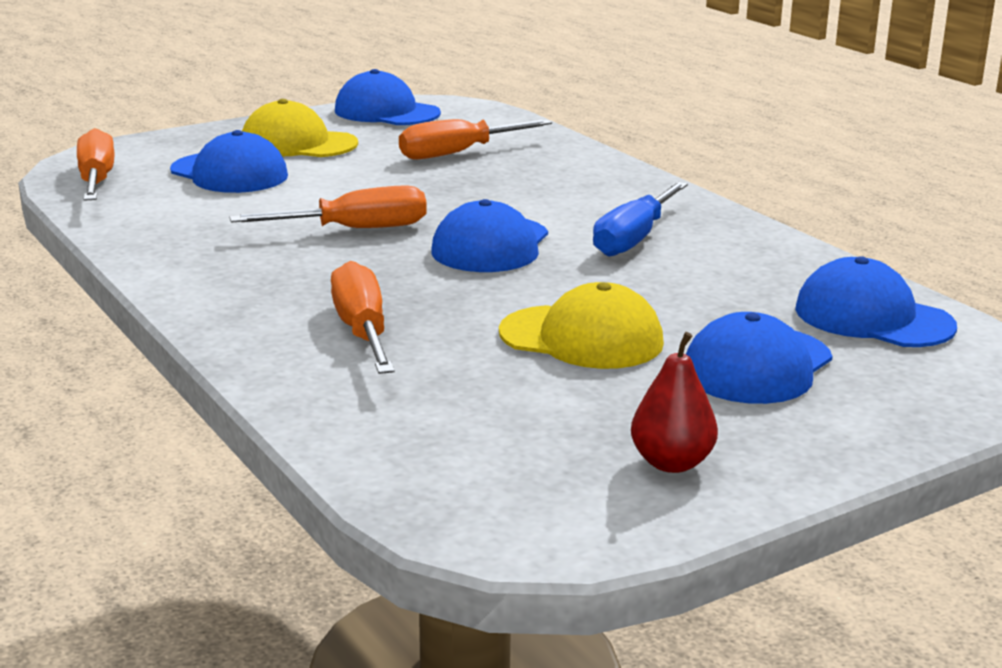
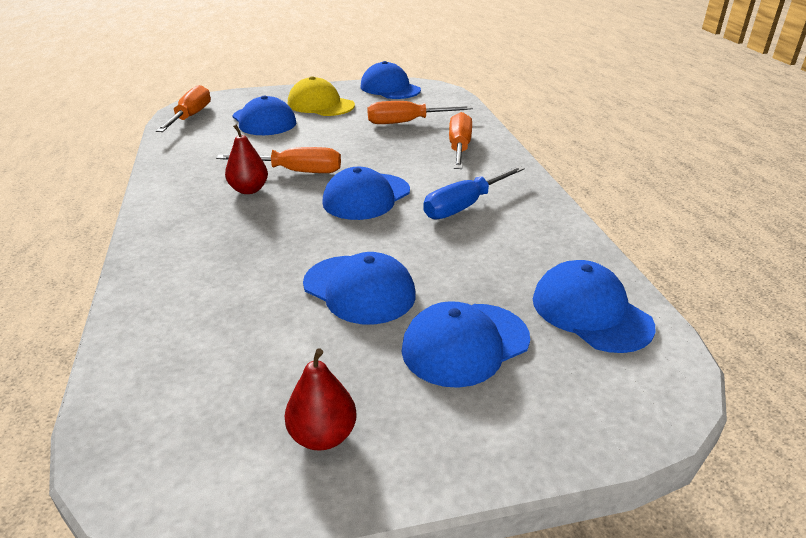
camera: 20 degrees right, 10 degrees up
(308, 258) = (249, 190): none -> red pear
(362, 332) = (225, 256): orange screwdriver -> orange screwdriver (459, 148)
(581, 338) = (359, 289): yellow cap -> blue cap

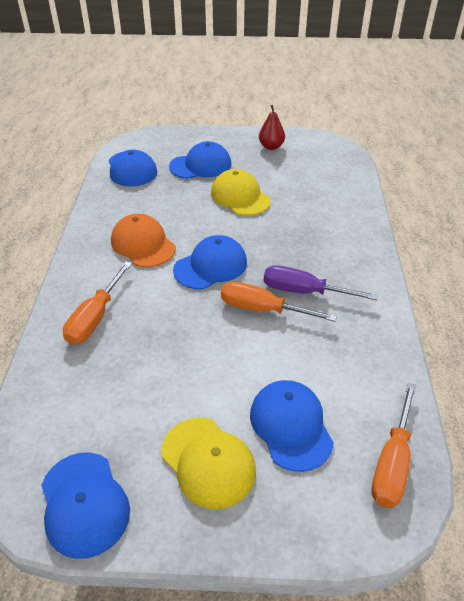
camera: 165 degrees left, 10 degrees up
(249, 190) = (304, 291): red pear -> purple screwdriver
(359, 289) = (240, 197): blue cap -> yellow cap
(407, 122) = (117, 382): orange screwdriver -> none
(465, 206) = (143, 244): blue screwdriver -> orange cap

